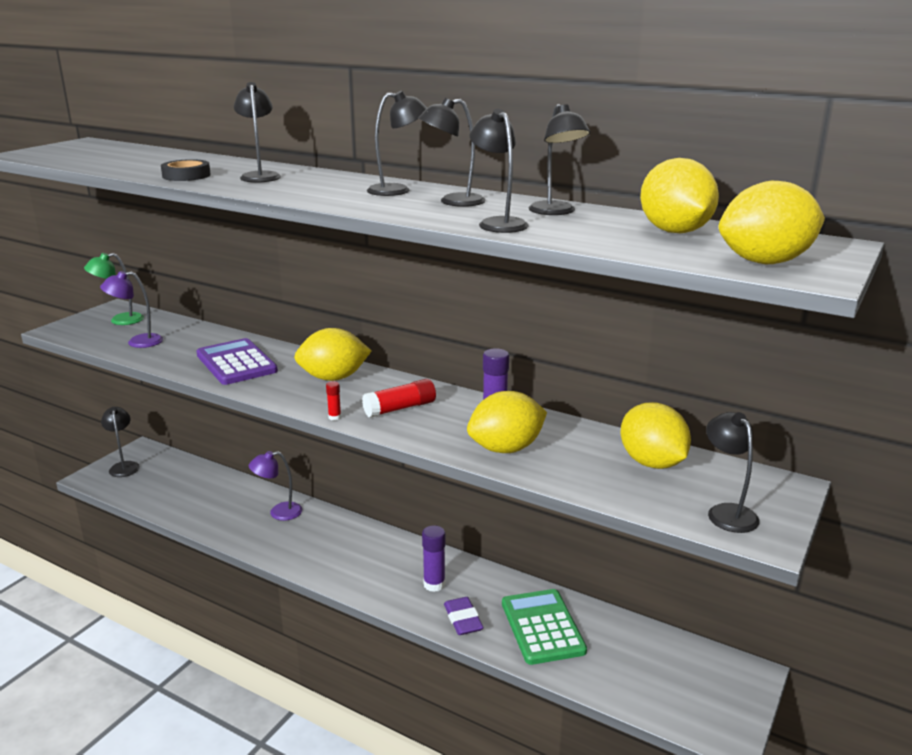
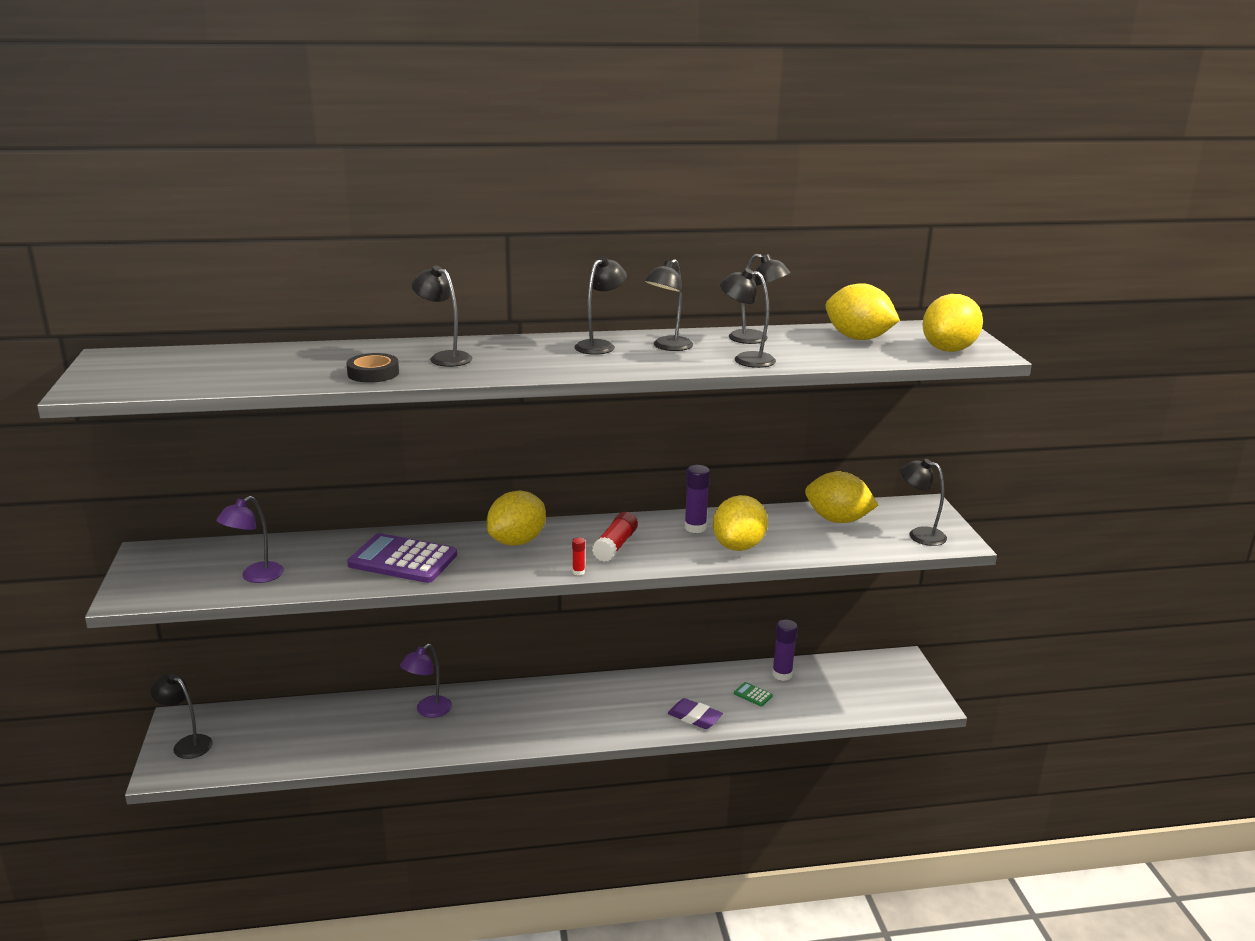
camera: 40 degrees left, 0 degrees up
(120, 320) = (183, 563): green lamp -> none
(434, 584) = (641, 703): purple glue stick -> purple glue stick (782, 674)
(542, 627) = (753, 695): green calculator -> green calculator, size x0.41

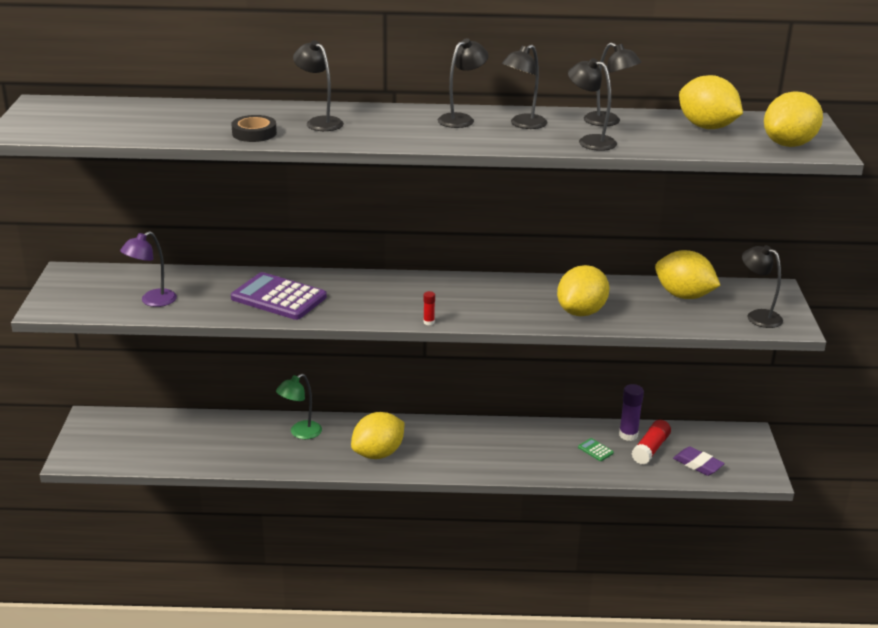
camera: 10 degrees right, 5 degrees up
(187, 744) = (94, 438): black lamp -> none
(428, 711) = (300, 433): purple lamp -> green lamp
(517, 541) = (382, 290): yellow lemon -> yellow lemon (378, 453)
(615, 546) = (468, 302): red glue stick -> red glue stick (650, 449)
(694, 717) = (536, 464): purple eraser -> purple eraser (697, 464)
(695, 528) = (547, 291): purple glue stick -> none

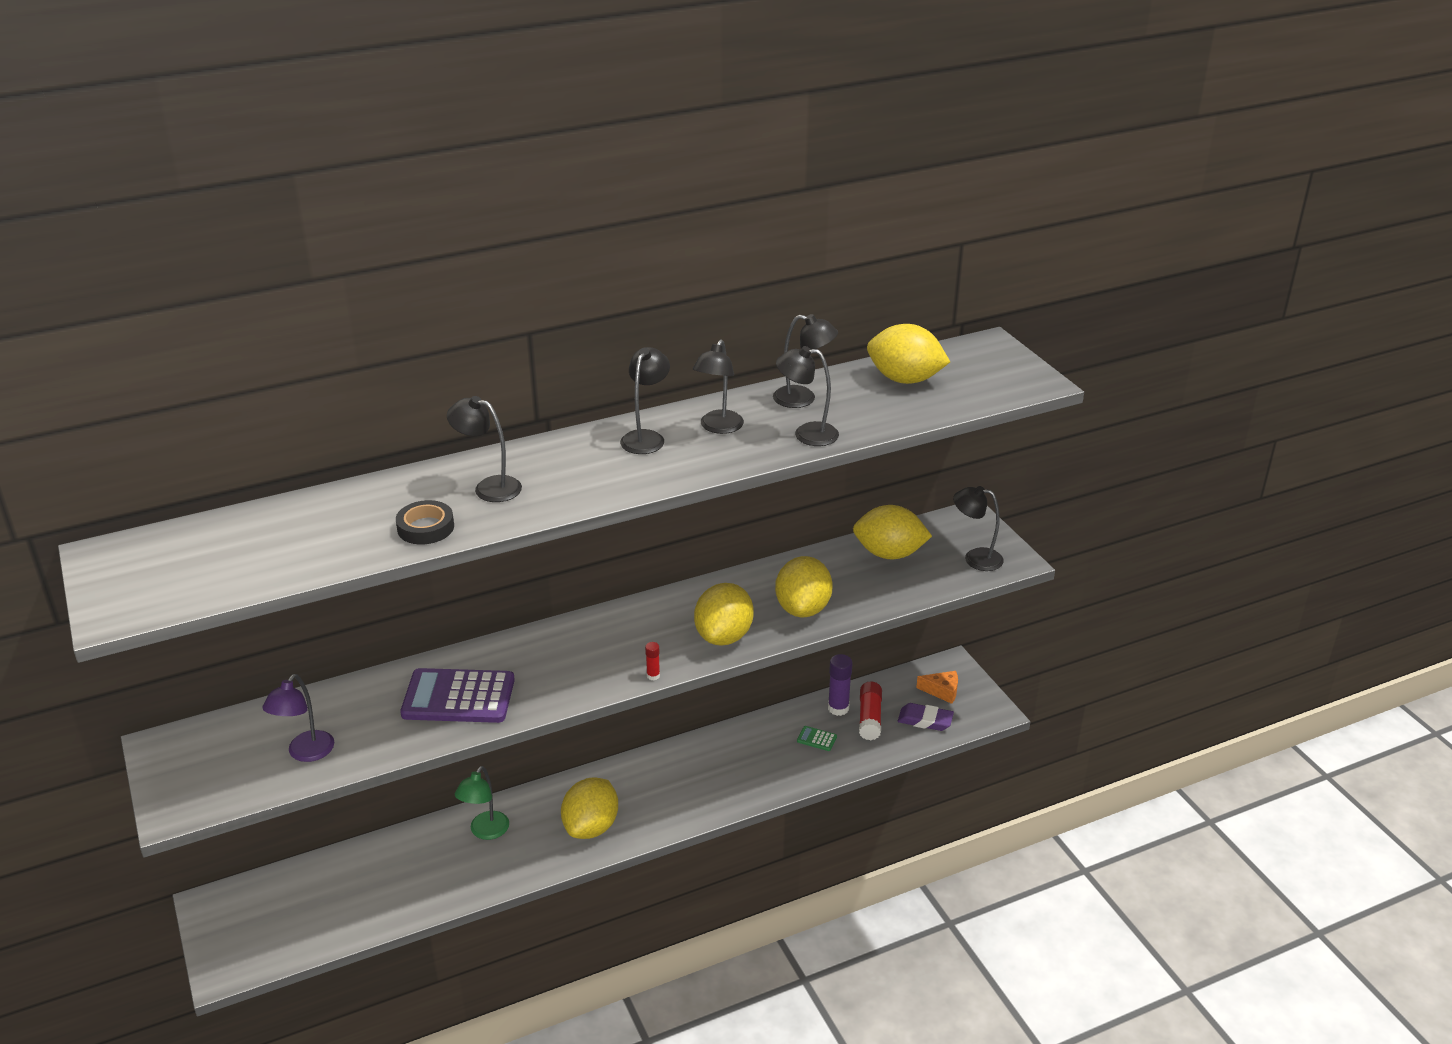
camera: 25 degrees left, 5 degrees up
(727, 449) = (942, 691): none -> orange cheese
(789, 144) = (999, 383): yellow lemon -> yellow lemon (724, 636)

